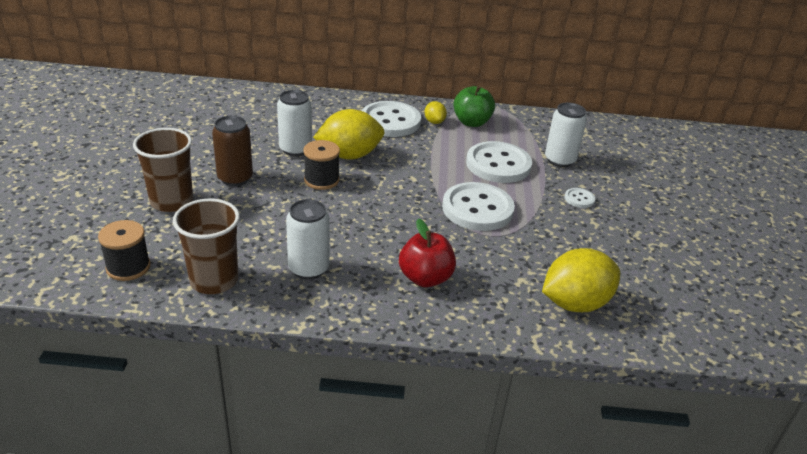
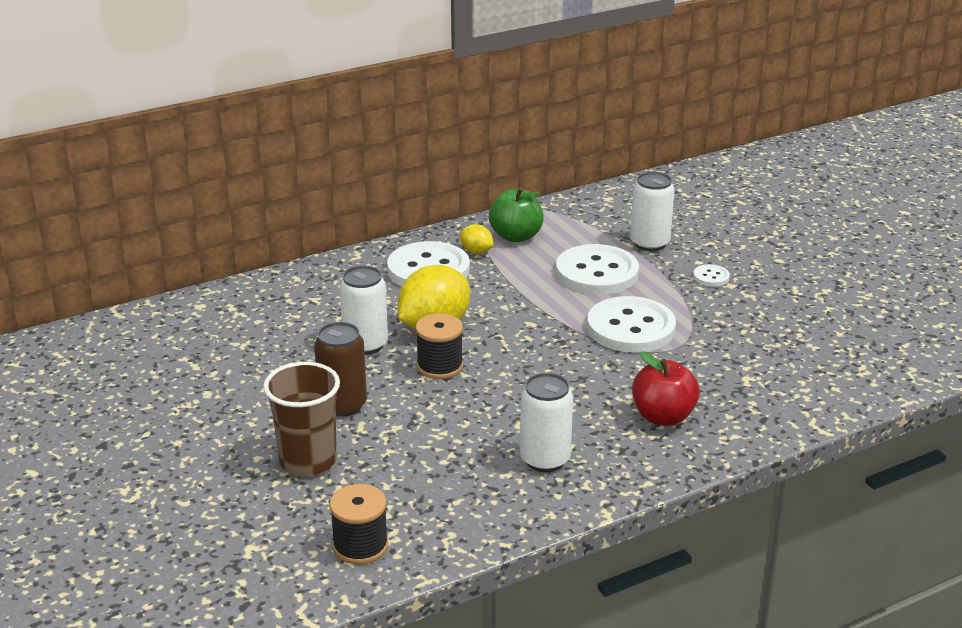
camera: 30 degrees left, 5 degrees down
(214, 280) = (467, 515): brown cup -> none
(575, 303) = (813, 378): yellow lemon -> none

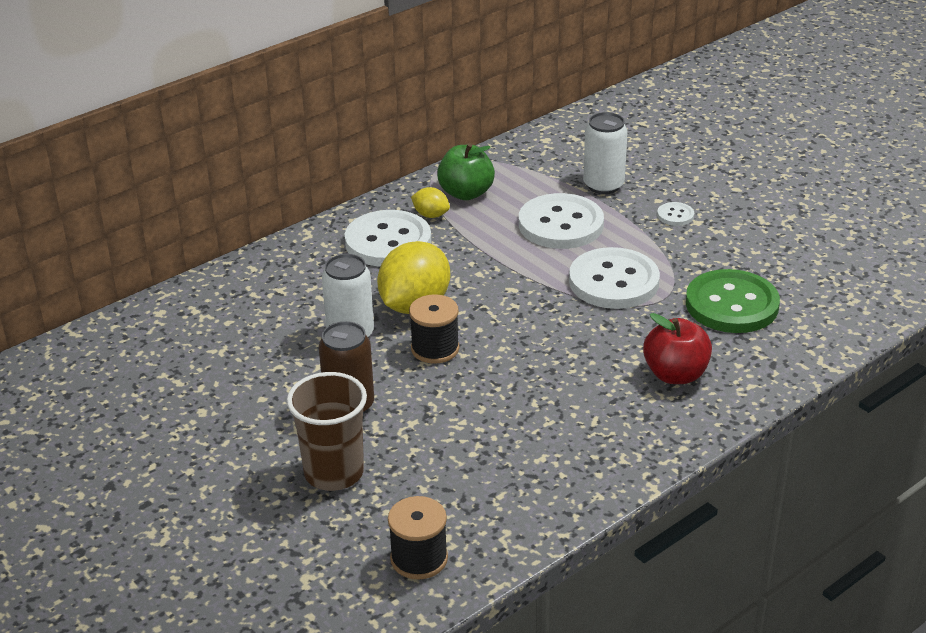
camera: 10 degrees left, 5 degrees up
(545, 459) = (574, 437): white can -> none
(740, 361) = (731, 305): none -> green button

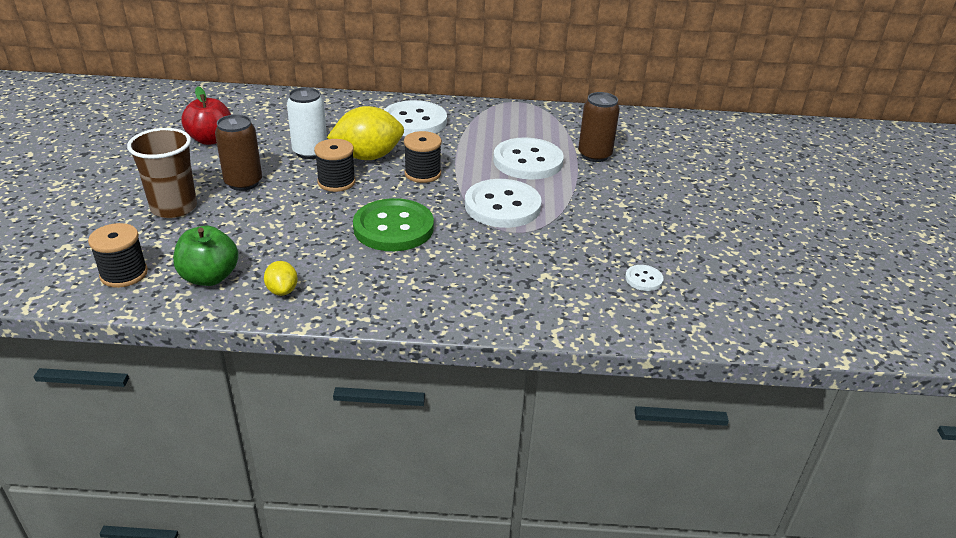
camera: 40 degrees right, 0 degrees up
(431, 215) = (462, 121): yellow lemon -> yellow lemon (282, 290)
(466, 193) = (502, 120): green apple -> green apple (209, 277)
(495, 292) = (422, 173): none -> black spool
(603, 185) = (594, 155): white can -> brown can
(675, 215) = (612, 193): white button -> white button (643, 279)
(675, 374) = (442, 276): red apple -> red apple (210, 139)
(731, 305) = (555, 261): green button -> green button (393, 228)

